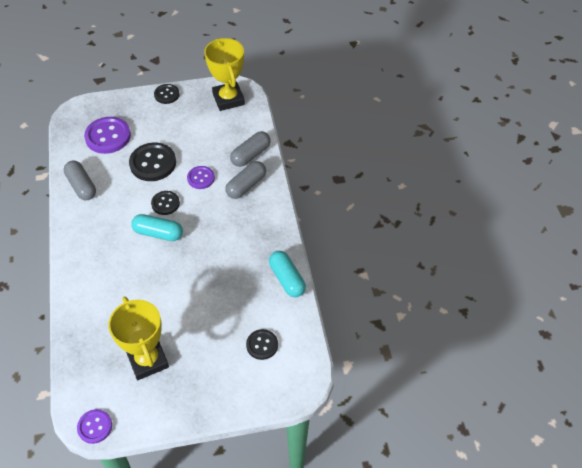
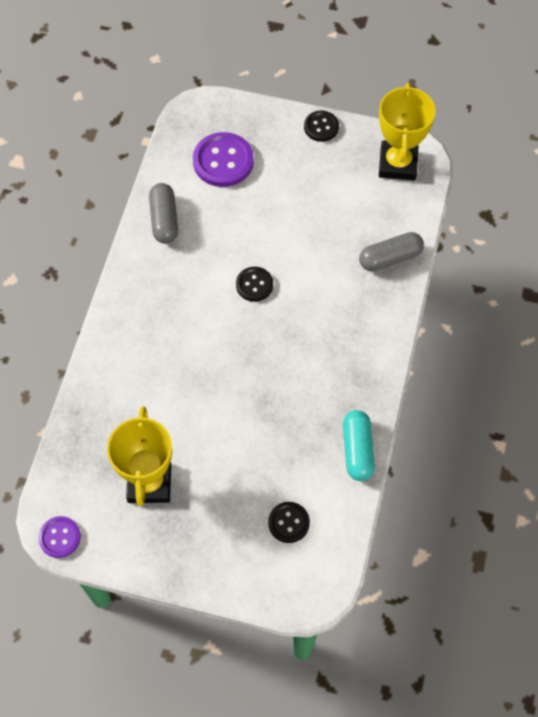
camera: 25 degrees right, 10 degrees up
(153, 163) = (262, 221): black button -> none
(158, 233) = (229, 322): turquoise capsule -> none
(201, 178) = (312, 266): purple button -> none
(246, 185) = (365, 300): grey capsule -> none

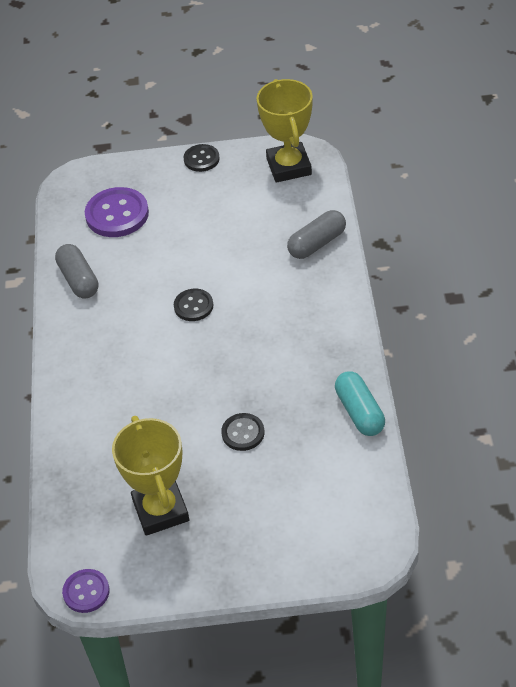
camera: 15 degrees left, 15 degrees down
(288, 523) = (320, 497): black button -> black button (243, 433)

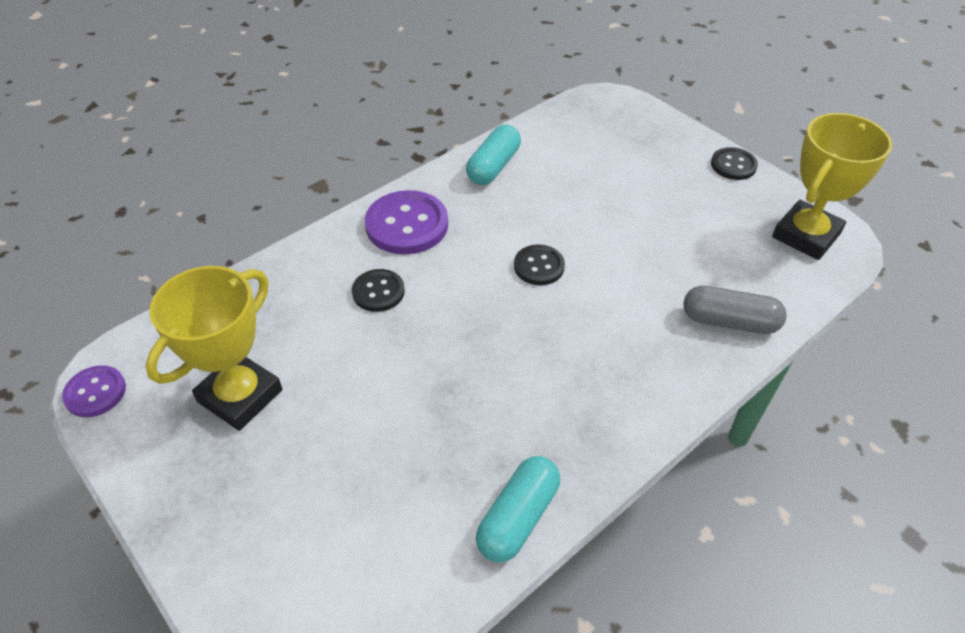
camera: 50 degrees right, 0 degrees up
(78, 280) = (493, 166): grey capsule -> turquoise capsule
(117, 214) = (598, 147): purple button -> purple button (407, 225)
(243, 433) = (398, 410): black button -> black button (378, 292)

